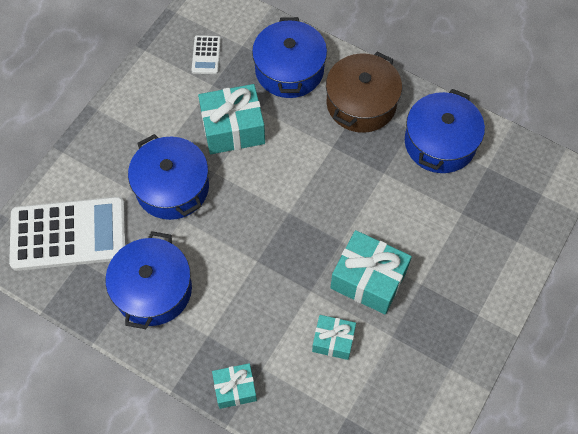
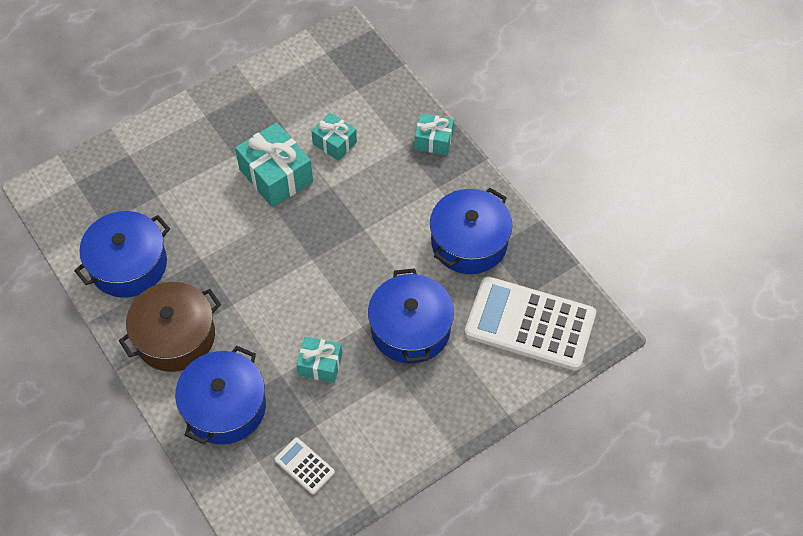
camera: 155 degrees left, 5 degrees down
(206, 55) = (304, 466): white calculator -> white calculator turned 75 degrees counterclockwise
(233, 129) = (320, 365): turquoise gift -> turquoise gift, size x0.59

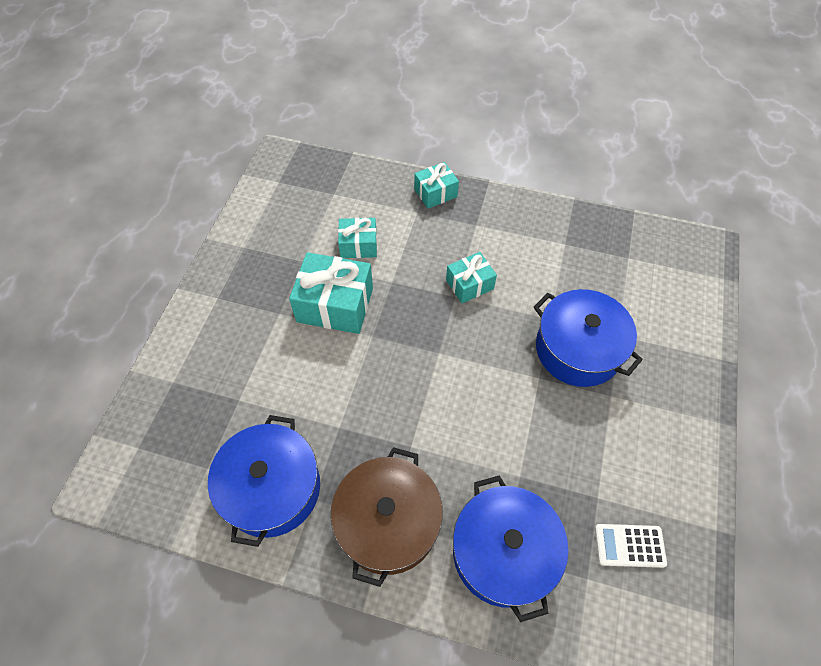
camera: 40 degrees left, 0 degrees up
(320, 365) = (542, 439): turquoise gift -> turquoise gift (469, 284)
(469, 242) = (545, 249): blue pot -> none
(530, 324) = (655, 277): white calculator -> none

